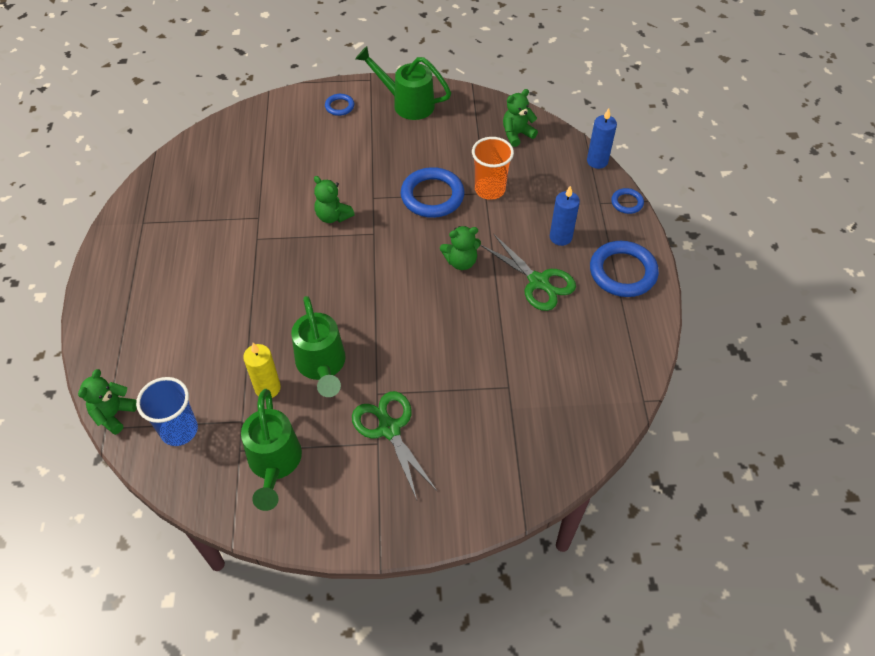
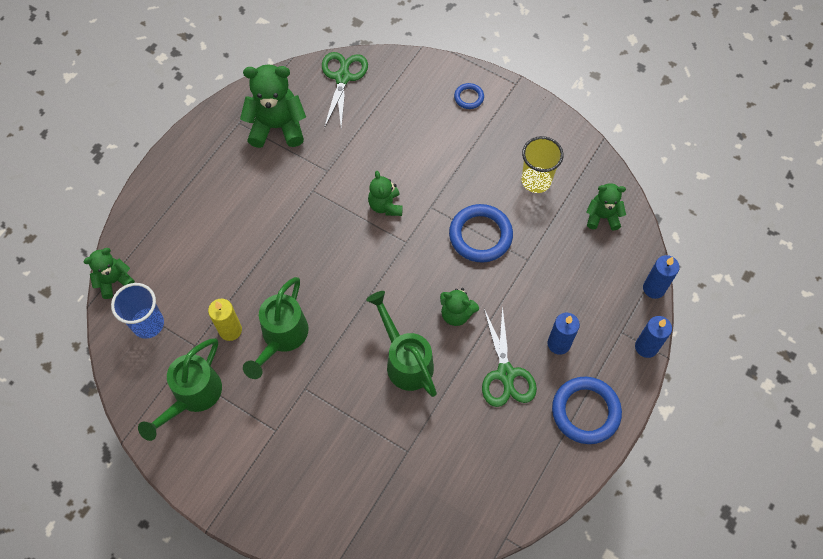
camera: 35 degrees right, 10 degrees up
(183, 208) = (277, 127): none -> green teddy bear
(389, 429) = (292, 424): green scissors -> green scissors (342, 78)
(406, 103) = (529, 127): green watering can -> green watering can (405, 360)
(444, 136) = (536, 181): none -> yellow cup
(490, 189) = (534, 259): orange cup -> none
(627, 203) = (646, 347): blue ring -> blue candle

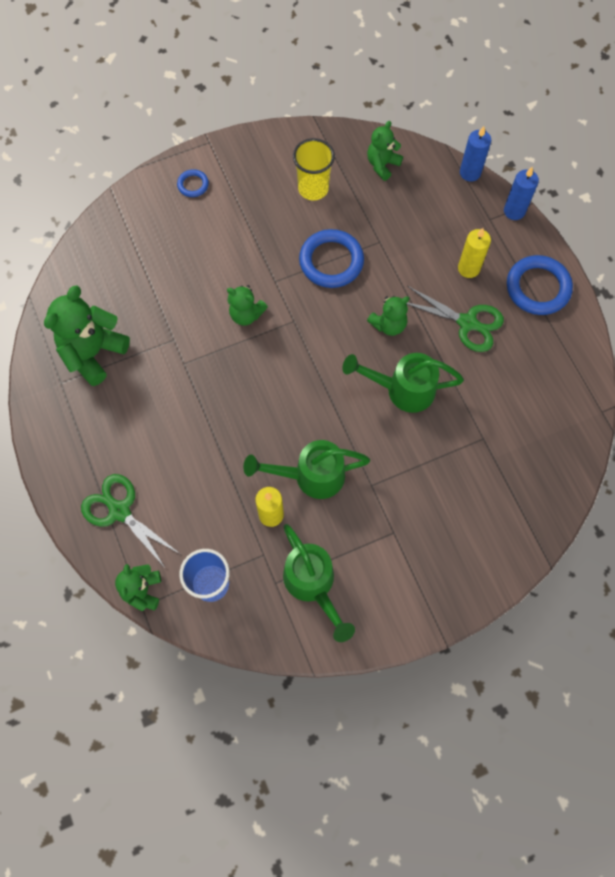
camera: 55 degrees left, 5 degrees up
(281, 338) = (310, 476): green watering can -> green watering can turned 120 degrees clockwise
(342, 78) = (87, 268): green scissors -> green scissors (120, 511)
(558, 344) = (468, 268): blue candle -> yellow candle

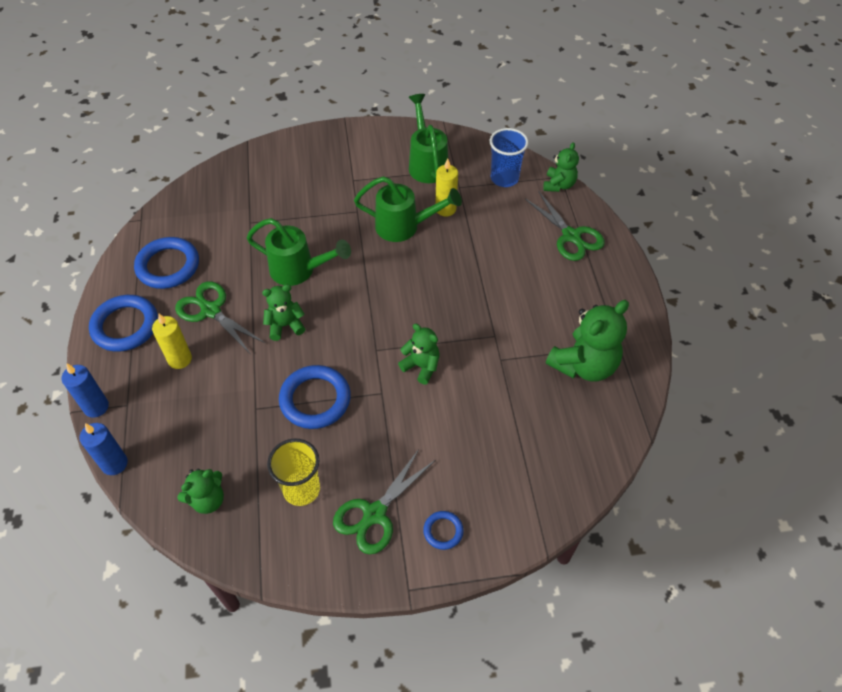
camera: 165 degrees left, 15 degrees down
(249, 184) = (374, 514): none -> green scissors
(537, 361) = (168, 266): none -> blue ring

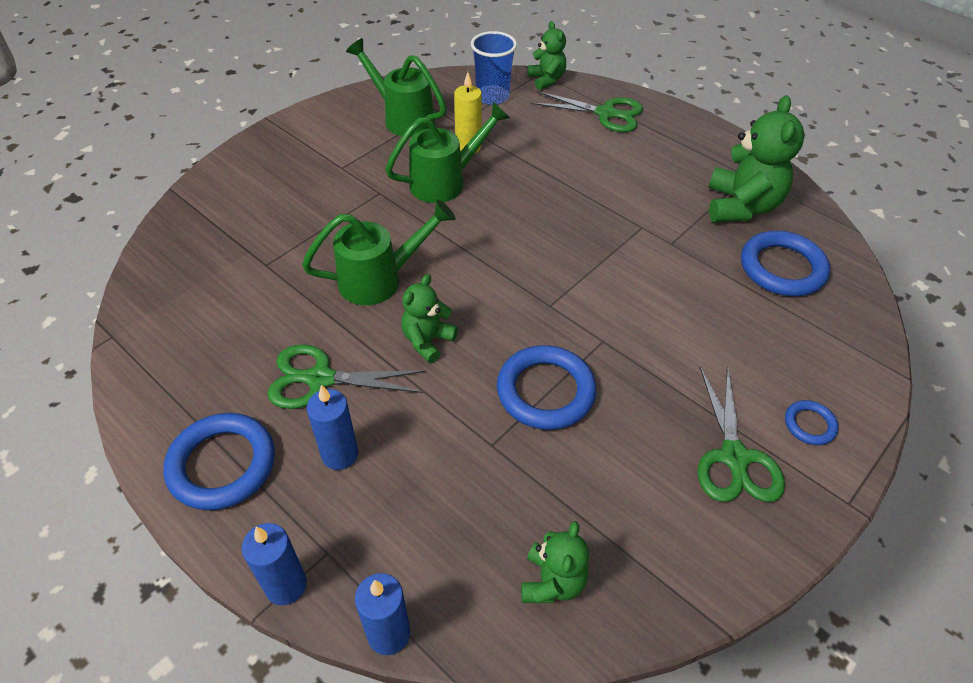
camera: 40 degrees left, 5 degrees down
(168, 266) = (208, 365): blue ring -> blue ring (782, 268)
(180, 359) = (340, 454): yellow candle -> blue candle
(301, 489) = (637, 489): yellow cup -> none
(421, 366) = (611, 293): green teddy bear -> none

